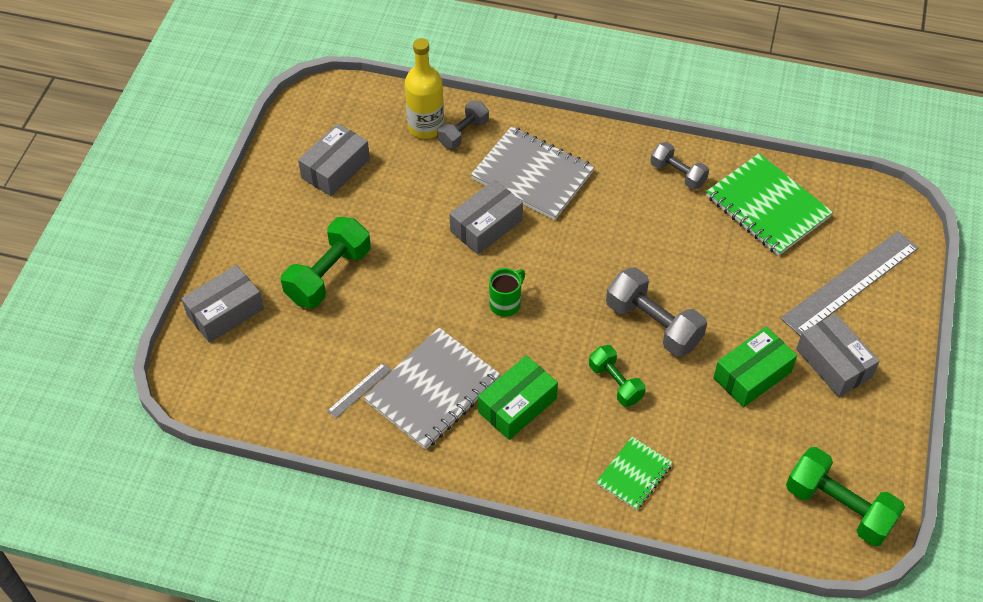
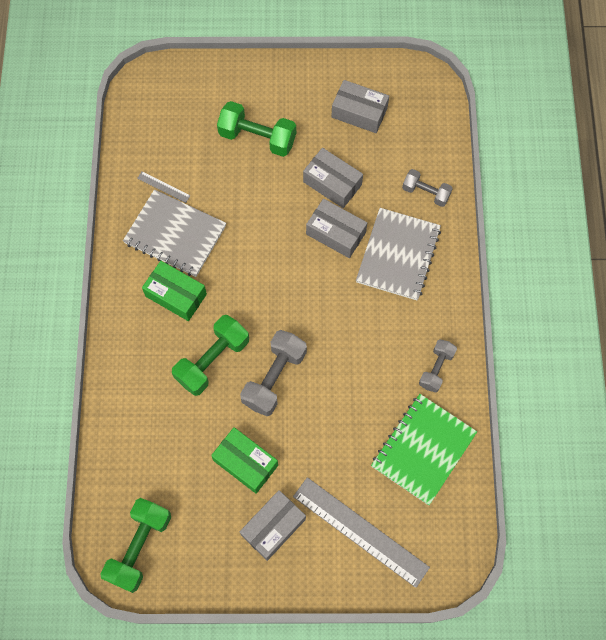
camera: 75 degrees right, 15 degrees up
(225, 312) = (207, 82): grey box -> grey box (332, 183)
(426, 126) = (423, 164): yellow bottle -> none
(506, 303) = (265, 265): green mug -> none
(615, 383) = (212, 360): green dumbbell -> green dumbbell, size x1.62
(634, 474) = (135, 389): green notebook -> none

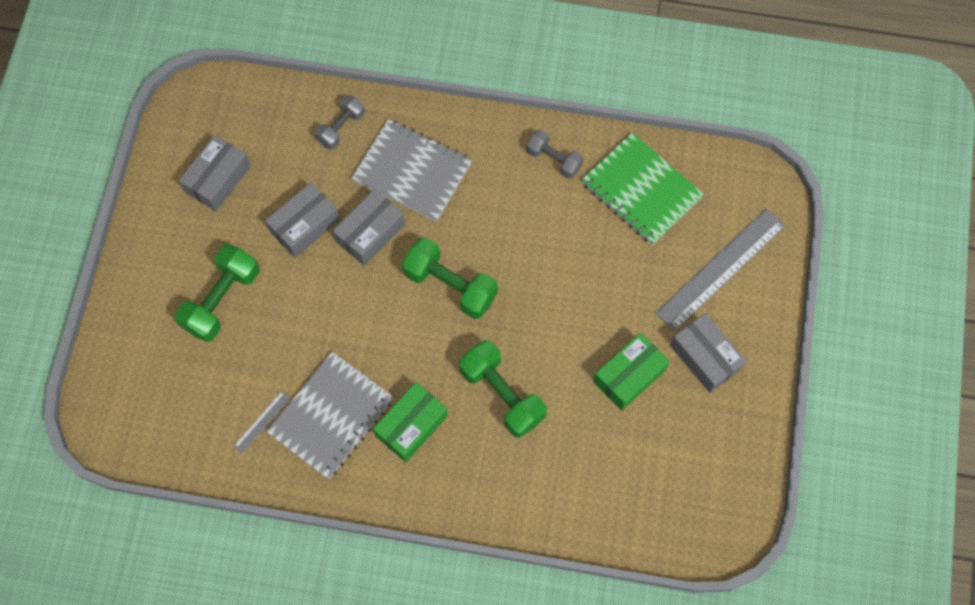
camera: 80 degrees left, 0 degrees up
(139, 547) = (709, 505): green dumbbell -> green dumbbell (450, 285)
(274, 378) = (535, 329): grey dumbbell -> none

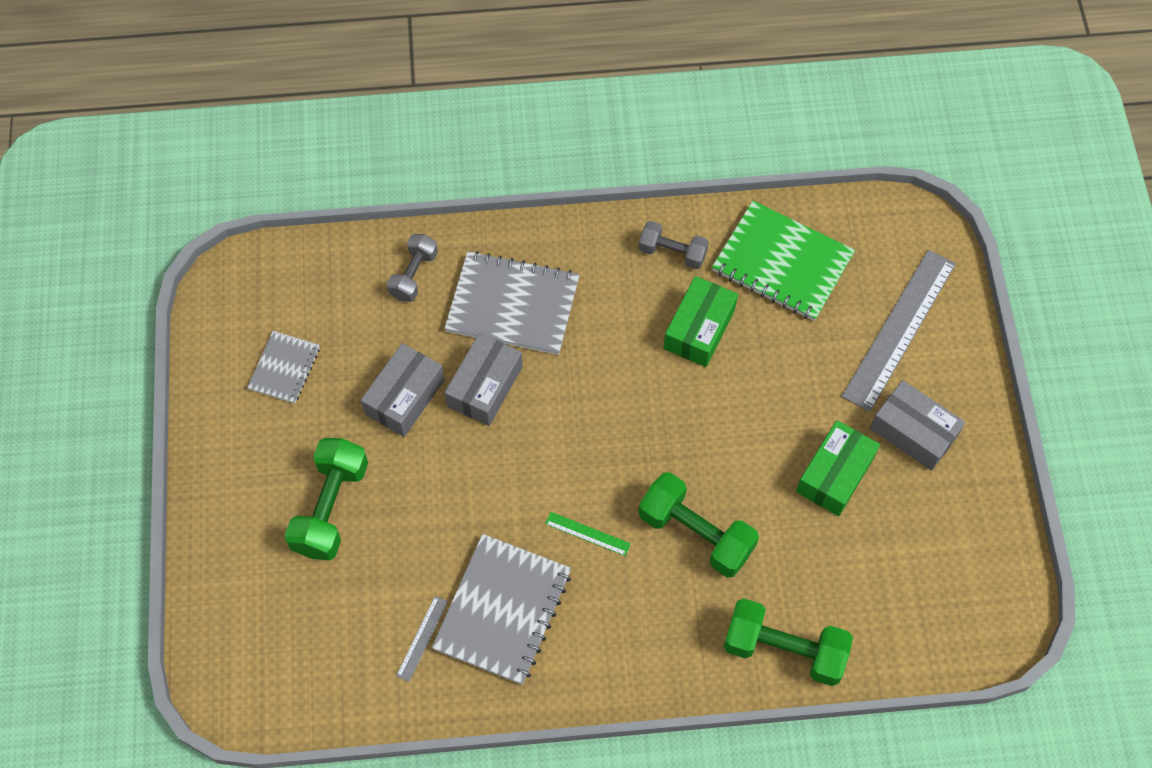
camera: 15 degrees left, 5 degrees down
(218, 179) = (284, 368): grey box -> grey notebook
(411, 425) = (601, 596): green box -> green box (699, 329)
(416, 372) = (587, 534): none -> green ruler
(450, 285) = (597, 424): green dumbbell -> green dumbbell (784, 649)

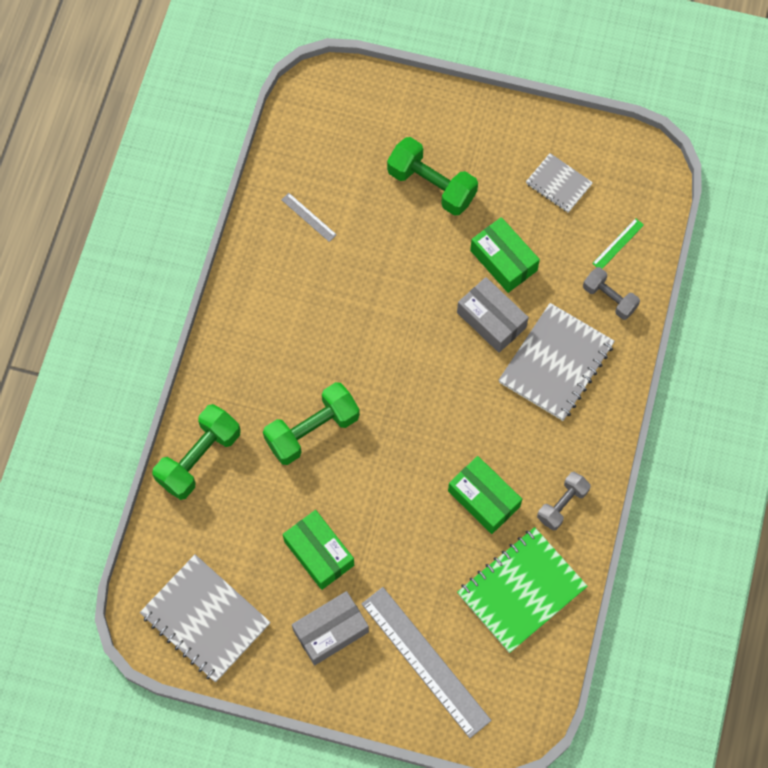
camera: 110 degrees right, 5 degrees up
(405, 397) = (503, 260): grey box -> green box
(502, 610) = (308, 276): grey notebook -> grey notebook (205, 619)
(587, 534) = (342, 353): green ruler -> green ruler (618, 244)

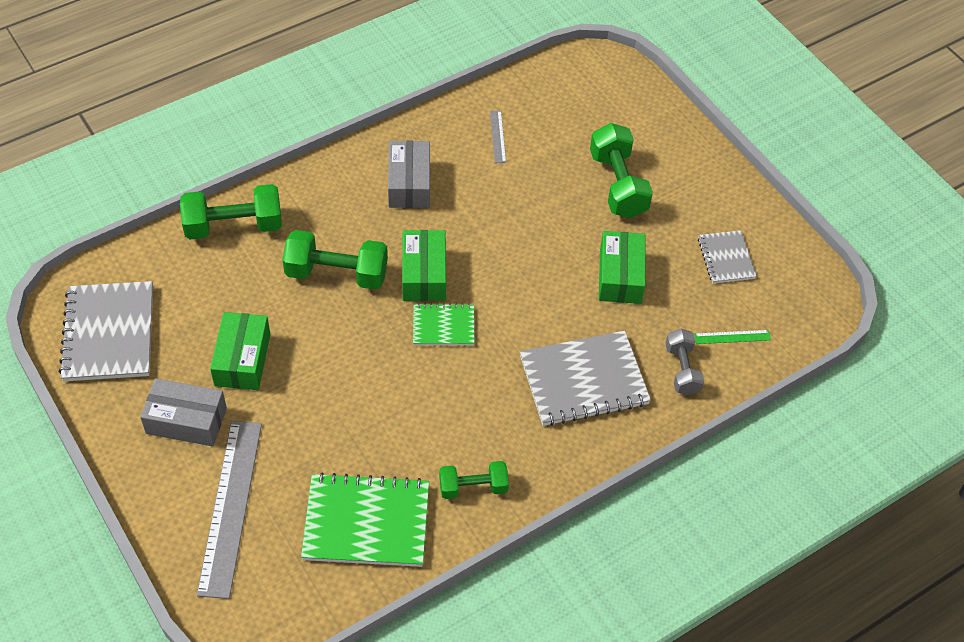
camera: 40 degrees right, 15 degrees down
(426, 405) = (443, 326): none -> green notebook
(483, 499) = (413, 429): green box -> green box (424, 274)
(491, 320) = (563, 309): grey box -> grey box (409, 184)
(562, 504) = (473, 487): grey dumbbell -> green dumbbell

